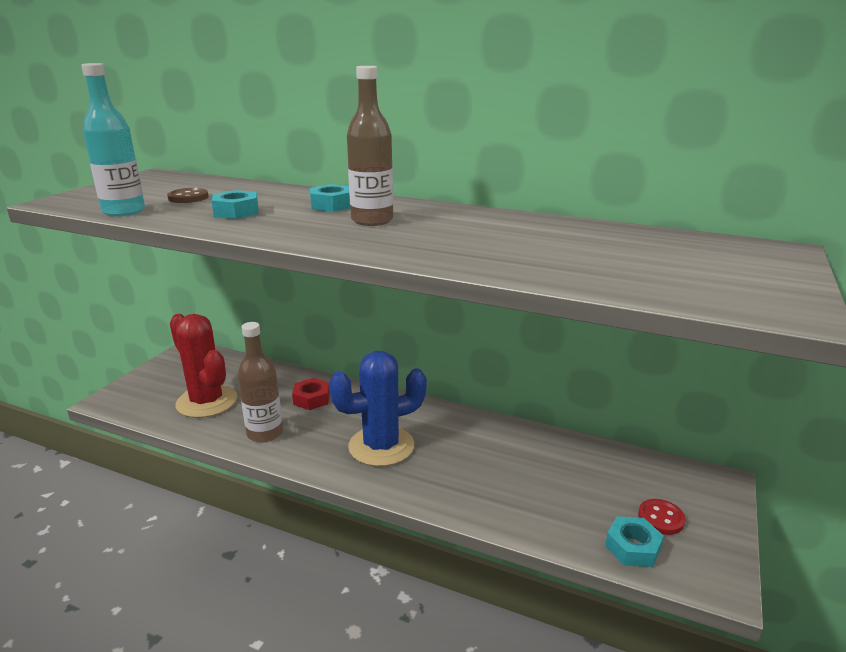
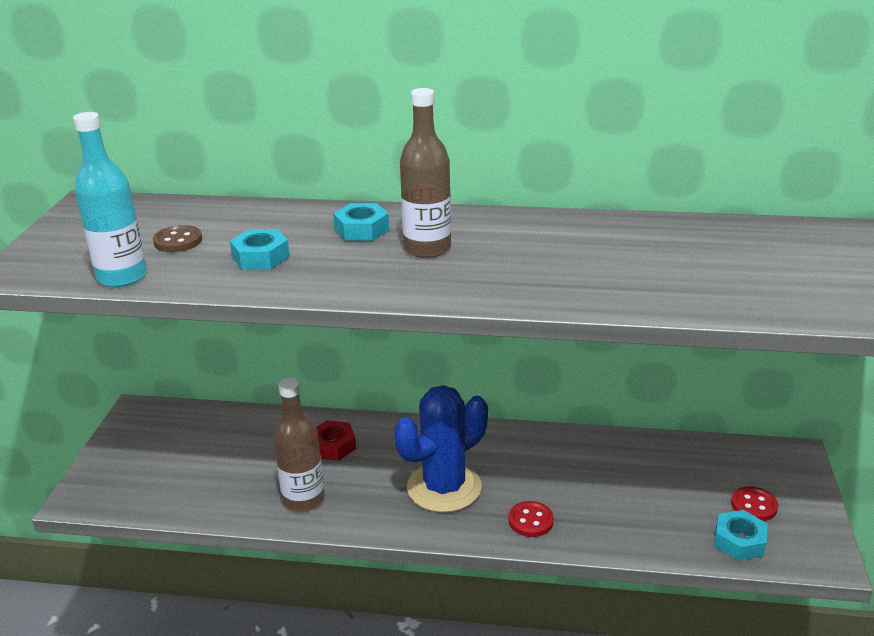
camera: 15 degrees left, 5 degrees up
(207, 402) = (208, 474): red cactus -> none
(441, 487) = (530, 521): none -> red button

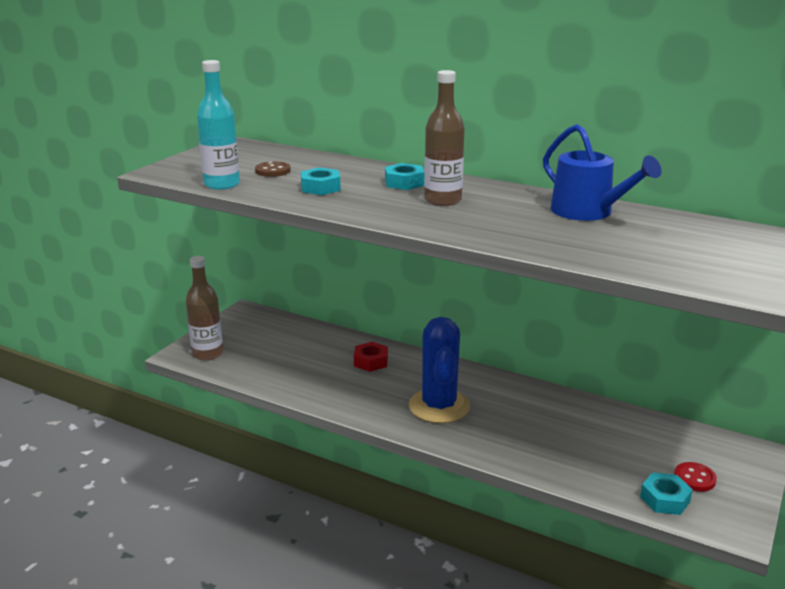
camera: 20 degrees right, 5 degrees down
(303, 500) = (330, 390): brown bottle -> brown bottle (207, 354)
(444, 487) = (439, 406): blue cactus -> blue cactus turned 75 degrees counterclockwise
(530, 521) = (494, 443): red button -> none
(602, 234) = (587, 212): none -> blue watering can

